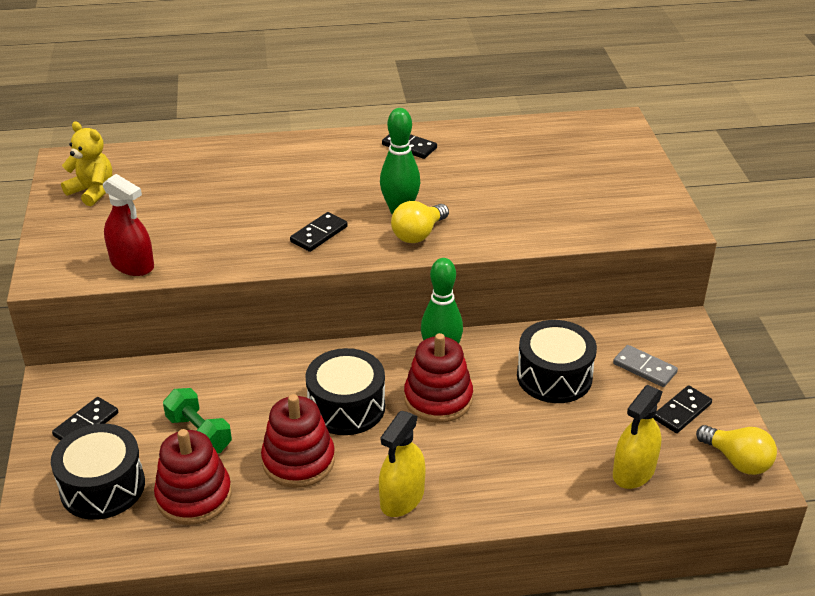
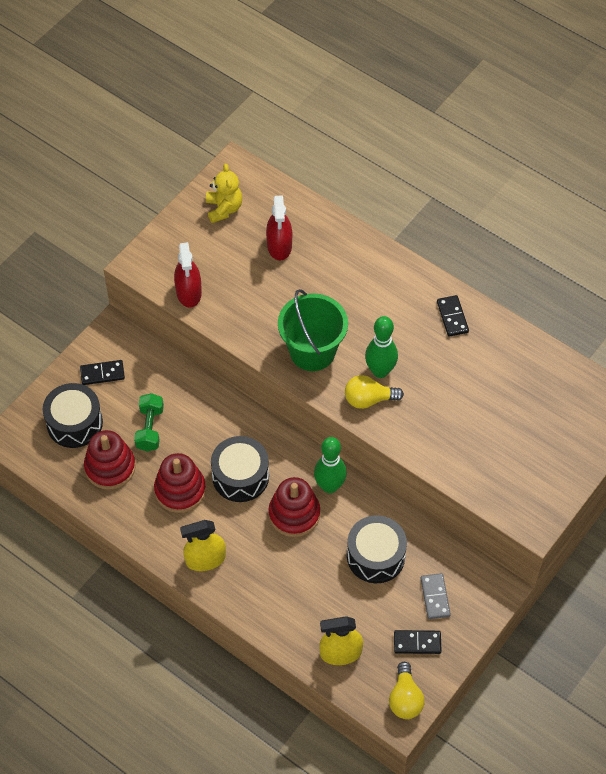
camera: 45 degrees right, 20 degrees up
(185, 186) = (279, 246): none -> red spray bottle
(319, 234) = (312, 351): black domino -> green bucket

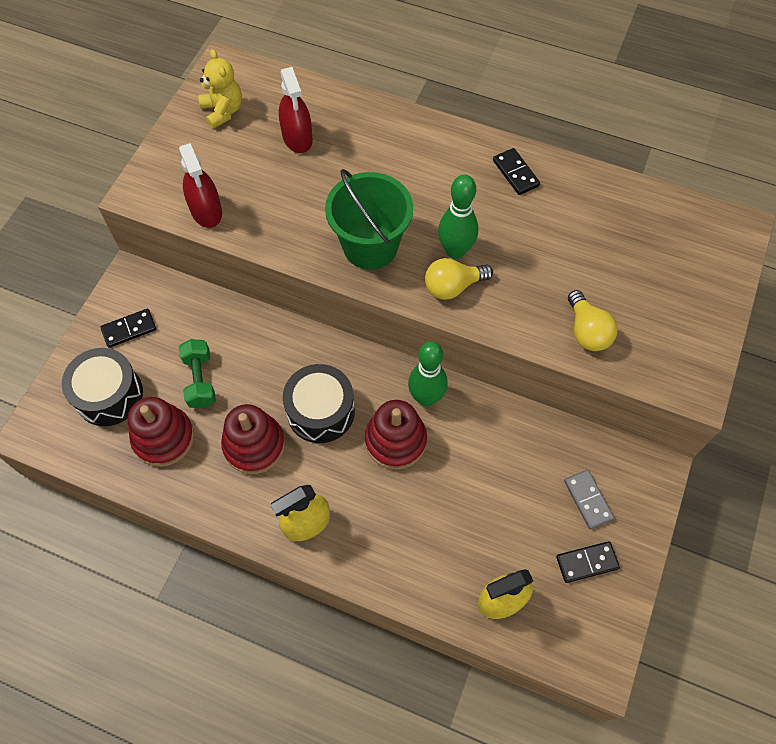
camera: 15 degrees left, 5 degrees up
(375, 556) = (504, 468): black drum -> none
(405, 699) = (597, 639): yellow light bulb -> yellow light bulb (587, 331)

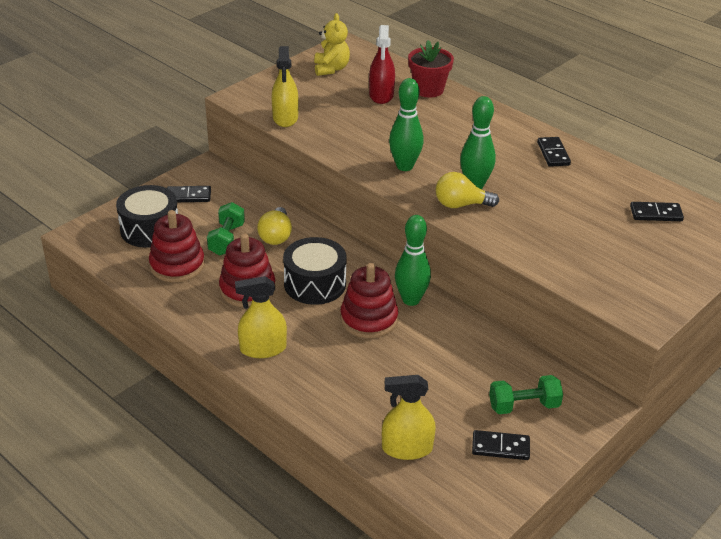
camera: 20 degrees right, 25 degrees down
(206, 211) = (285, 118): red spray bottle -> yellow spray bottle
(345, 112) = (428, 89): none -> red flower pot
(370, 246) = (404, 166): green bucket -> green bowling pin
(587, 331) = (564, 258): yellow light bulb -> yellow light bulb (276, 236)
(587, 500) = (524, 406): grey domino -> green dumbbell
(650, 231) = (656, 214): none -> black domino

